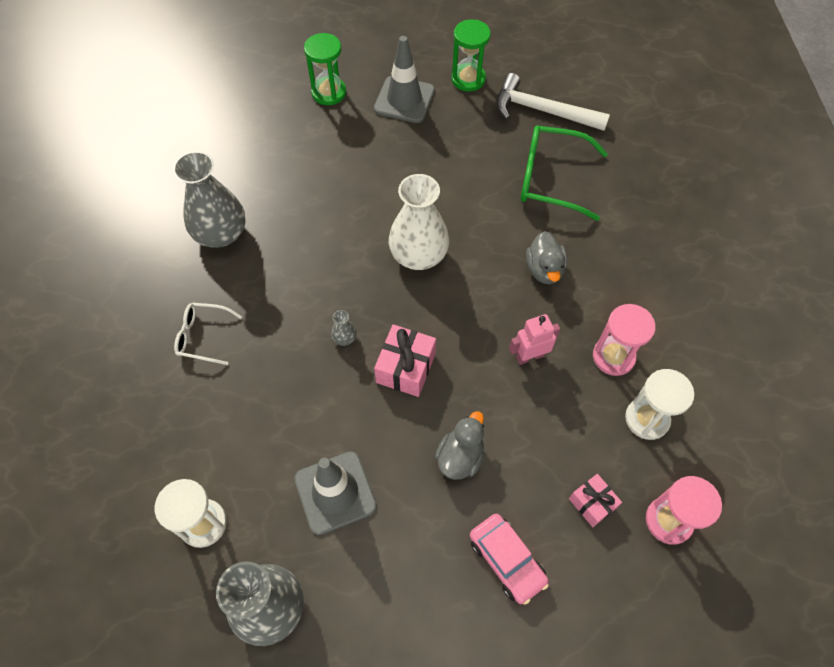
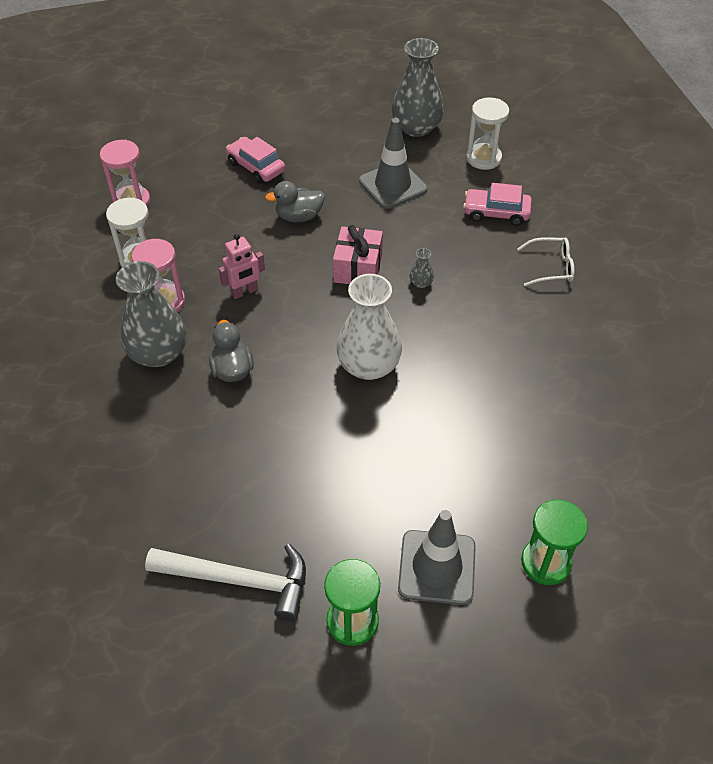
camera: 170 degrees right, 10 degrees down
(221, 233) = (586, 357): grey vase -> grey vase (158, 353)
(227, 423) = (496, 213): none -> pink car
(460, 457) = (299, 216): grey duck -> grey duck turned 60 degrees clockwise
(551, 179) = (226, 476): green glasses -> none
(592, 503) = (191, 203): pink gift -> none

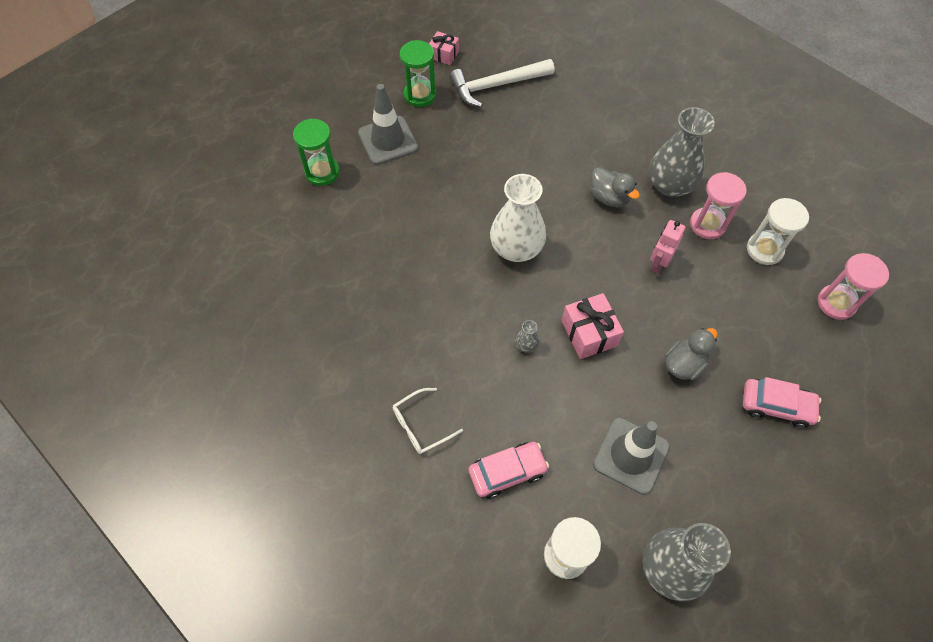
camera: 150 degrees right, 10 degrees up
(272, 680) = (443, 54): none -> pink gift

